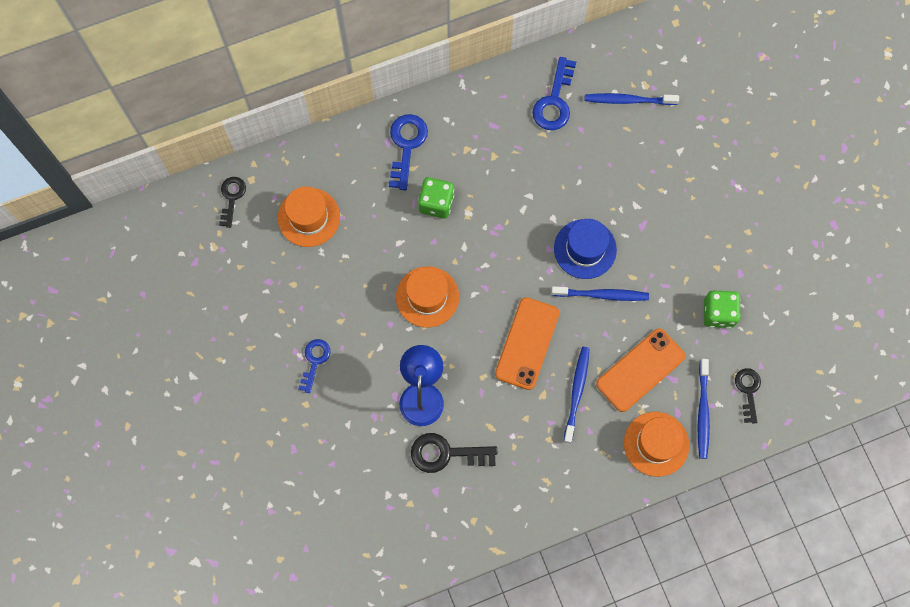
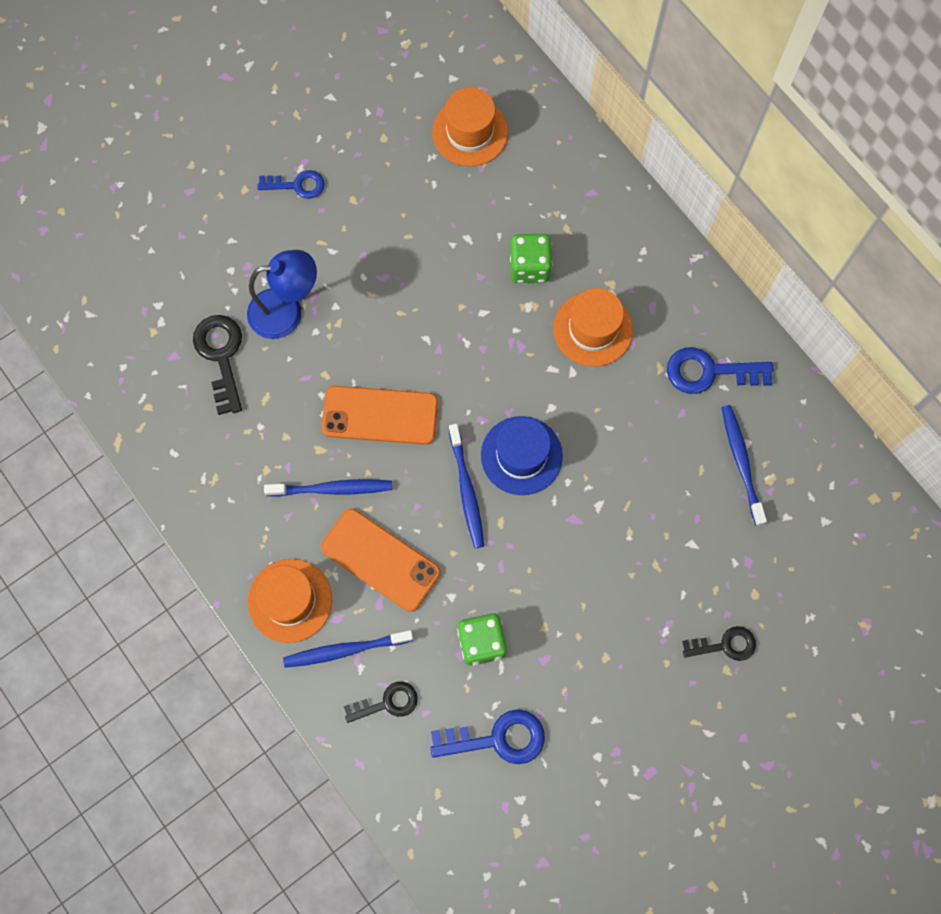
camera: 75 degrees right, 0 degrees up
(232, 198) = (469, 45): black key -> black key (725, 645)
(406, 146) = (593, 214): blue key -> blue key (497, 739)
(427, 297) = (408, 287): orange hat -> orange hat (593, 329)

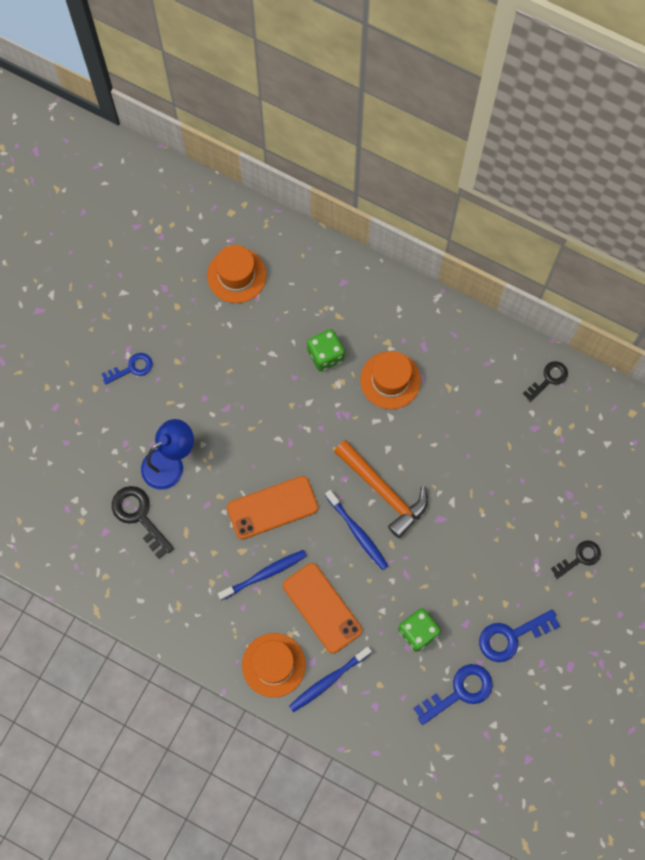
camera: 25 degrees left, 0 degrees up
(381, 559) = (322, 608): orange phone -> orange phone turned 45 degrees clockwise
(387, 703) = (374, 703): black key -> black key (548, 379)
(521, 455) = (383, 491): blue hat -> orange hammer
(710, 372) = (483, 374): blue key -> blue key (512, 636)
(741, 462) = (533, 428): blue toothbrush -> none

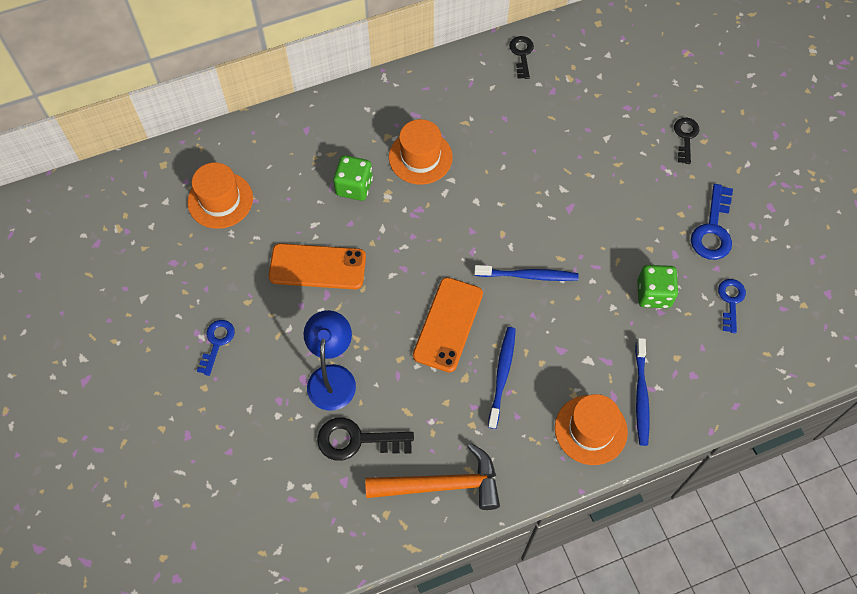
camera: 50 degrees left, 10 degrees down
(322, 608) = (571, 352): orange phone -> orange phone (317, 267)
(383, 491) = (510, 230): orange hammer -> orange hammer (441, 485)
(459, 692) = (731, 301): blue key -> blue key, size x0.66

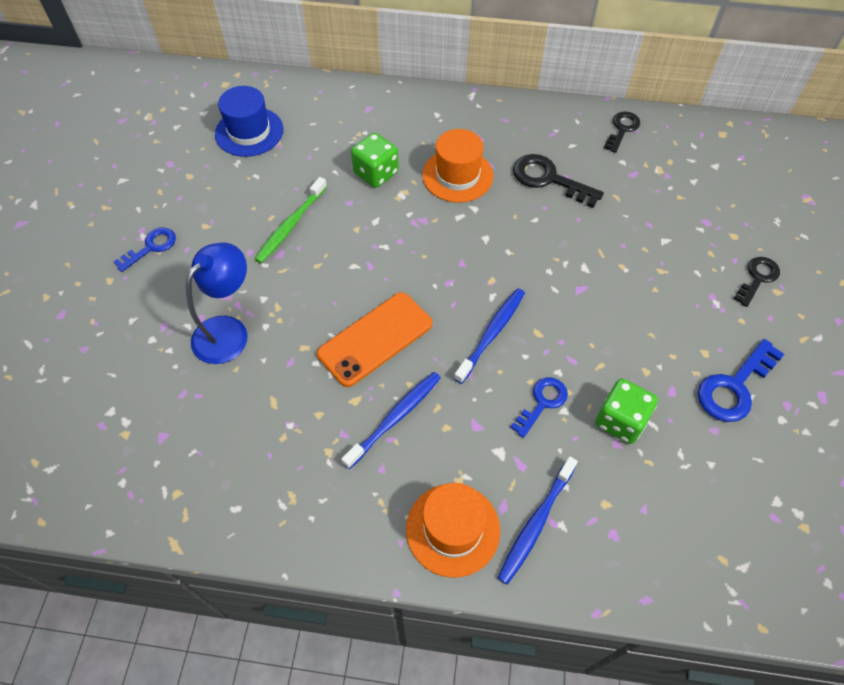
camera: 30 degrees right, 5 degrees down
(220, 200) = (249, 132): orange hat -> blue hat
(317, 267) = (290, 226): orange phone -> green toothbrush
(357, 440) = (205, 403): black key -> black key (549, 179)
(441, 485) = (252, 496): orange hammer -> none
(529, 276) = (492, 333): blue toothbrush -> blue toothbrush turned 90 degrees counterclockwise
(731, 301) = (711, 475): blue key -> blue key (542, 403)

